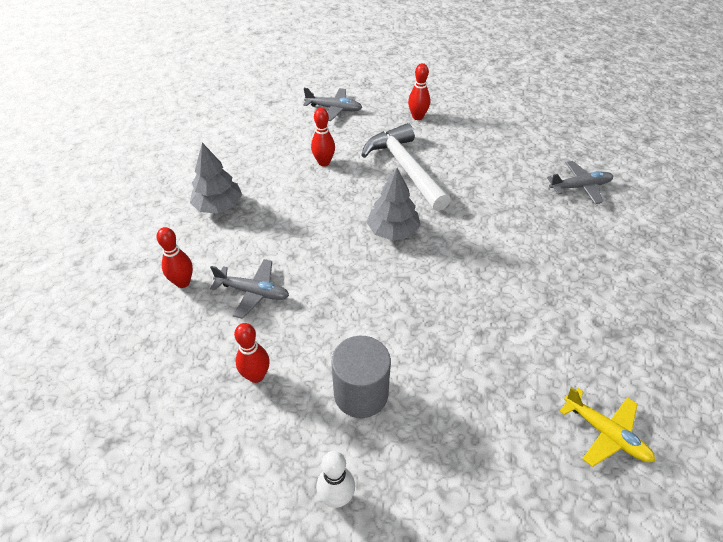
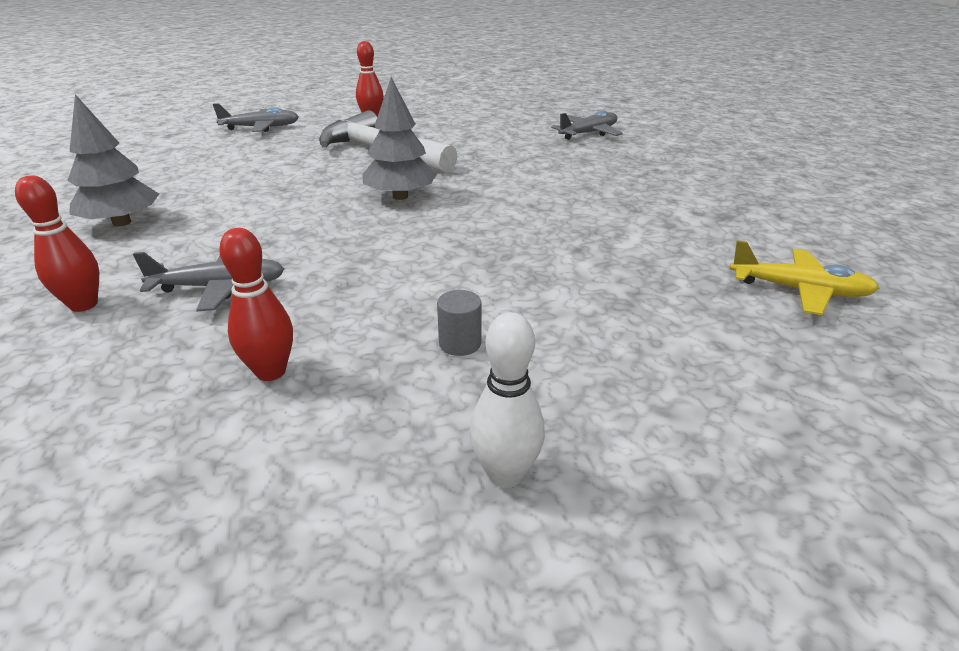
camera: 25 degrees left, 15 degrees down
(324, 162) = (270, 164): red bowling pin -> none
(361, 394) = (460, 343): grey cylinder -> grey cylinder, size x0.47

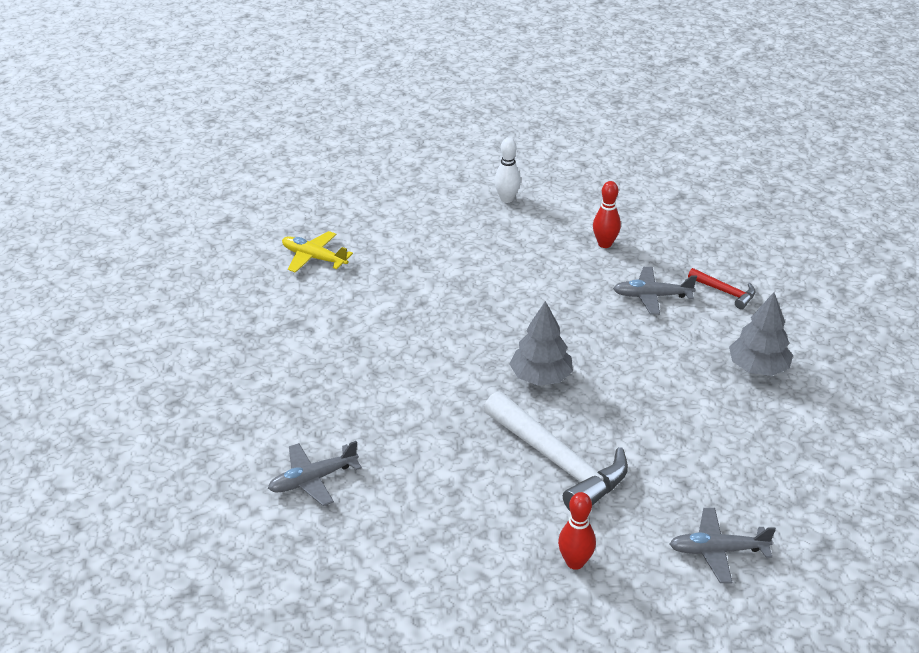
camera: 170 degrees left, 5 degrees up
(84, 305) = (725, 292): red bowling pin -> red hammer
(460, 343) = (514, 248): grey cylinder -> none

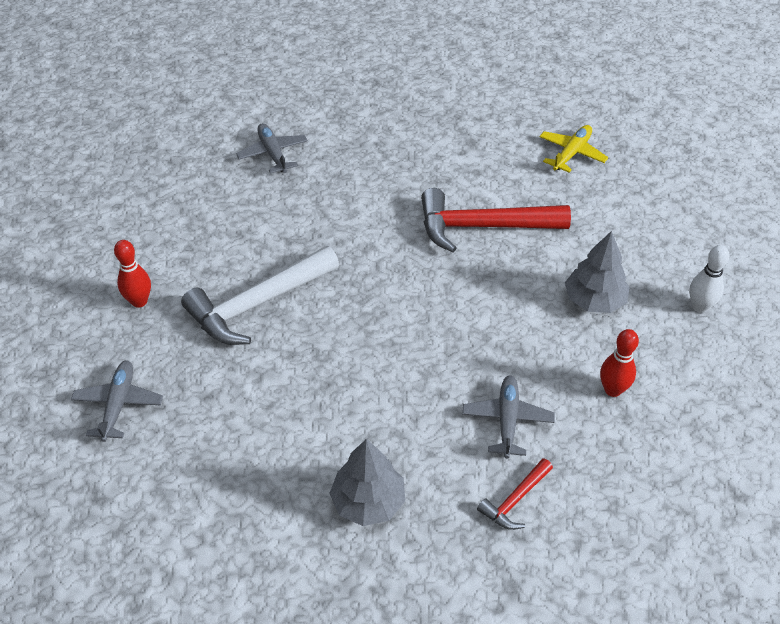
camera: 95 degrees right, 10 degrees up
(425, 312) = (483, 226): none -> red hammer
(540, 377) = (377, 304): grey tree -> grey tree (594, 300)

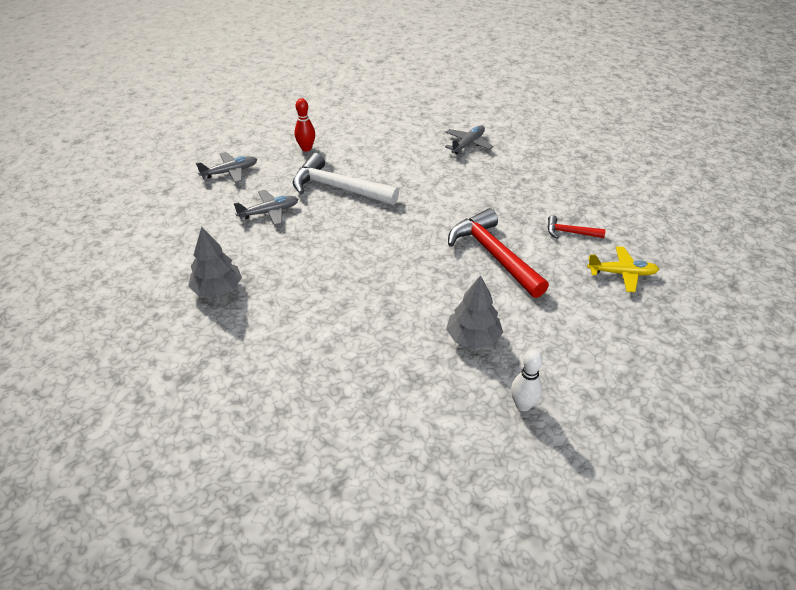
camera: 60 degrees right, 5 degrees down
(507, 420) = (323, 329): grey plane -> grey plane (269, 212)
(515, 500) = (257, 356): red hammer -> red hammer (570, 232)
(612, 390) = (390, 377): red bowling pin -> none

